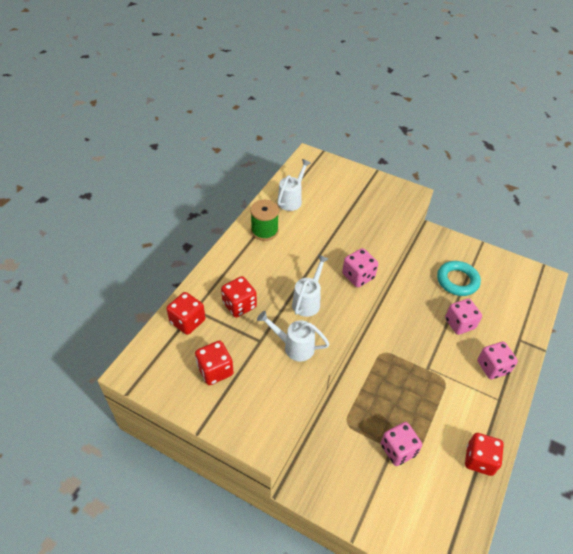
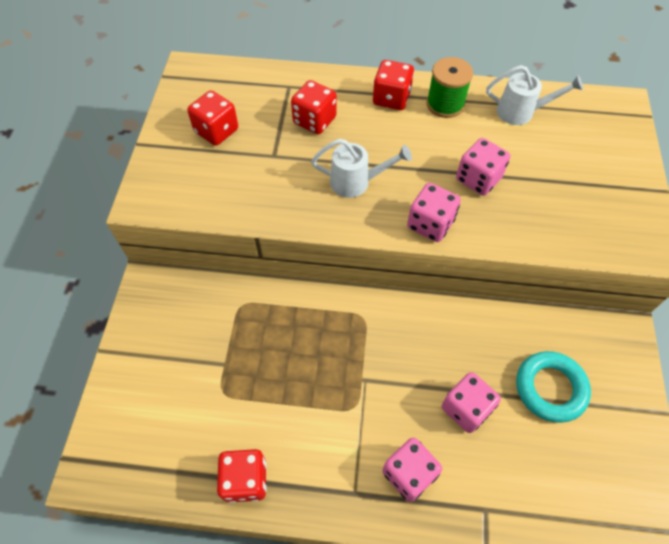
camera: 70 degrees right, 10 degrees up
(187, 321) = (269, 86): red dice -> red dice (391, 98)
(294, 346) = (280, 189): white watering can -> none
(398, 450) = (225, 371): pink dice -> pink dice (478, 179)

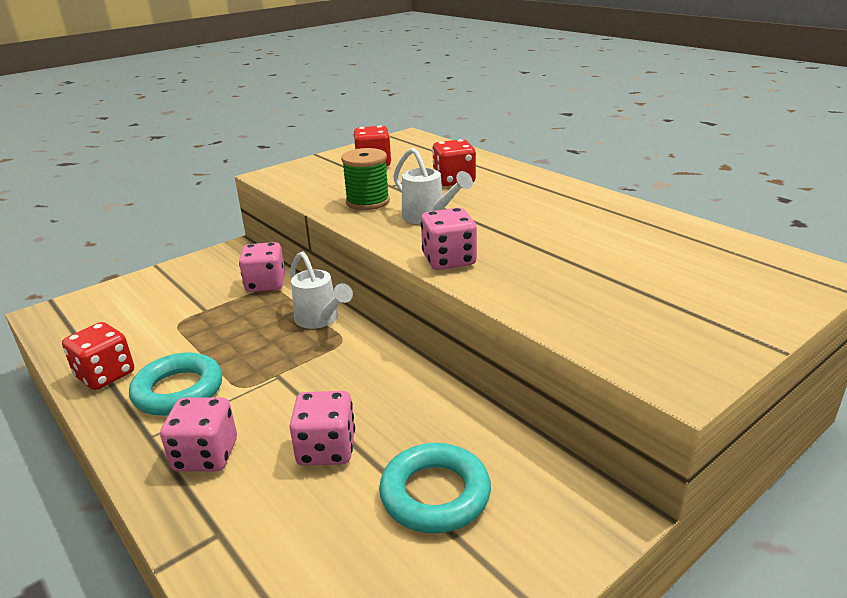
camera: 45 degrees right, 30 degrees down
(319, 446) = (178, 391): none -> turquoise ring
(391, 98) = (542, 190): red dice -> none
(445, 104) = (590, 207): green spool -> green spool (368, 202)
(478, 179) = (544, 255): pink dice -> pink dice (265, 284)
(521, 112) = (668, 236): white watering can -> white watering can (320, 320)

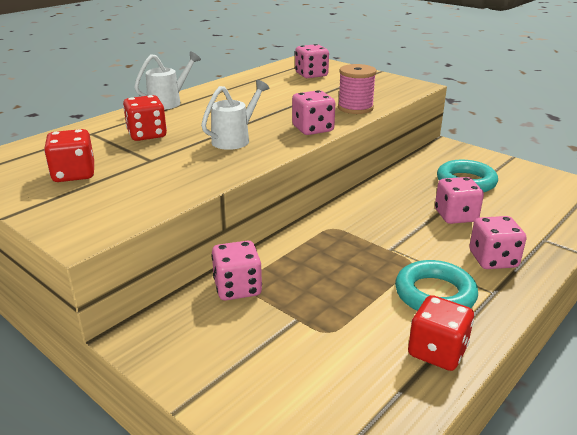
camera: 100 degrees left, 0 degrees up
(320, 320) = (304, 242): white watering can -> white watering can (169, 102)
(368, 202) = (194, 166): green spool -> none
(532, 297) = (355, 108): none -> pink spool
(712, 272) = (311, 75): none -> pink dice

